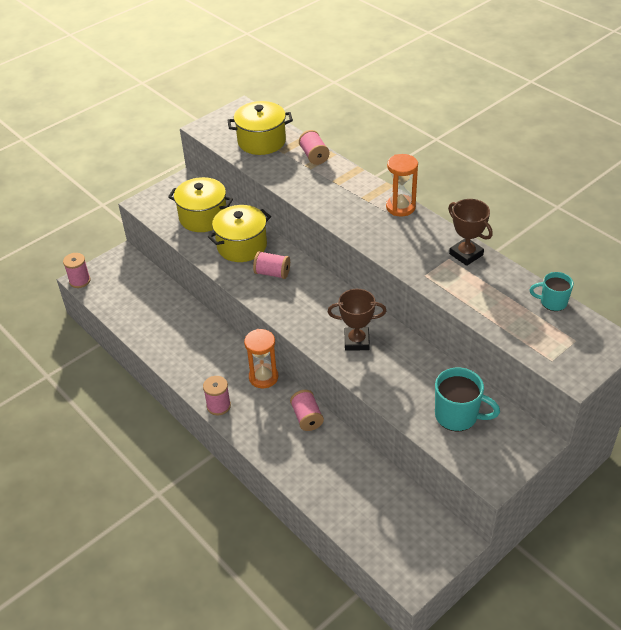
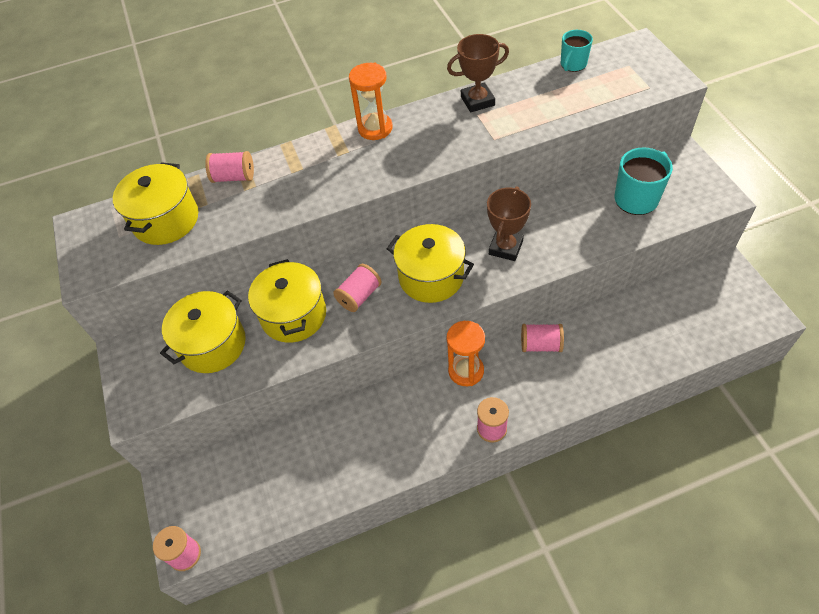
camera: 65 degrees left, 10 degrees up
(307, 306) = (431, 277): none -> yellow pot

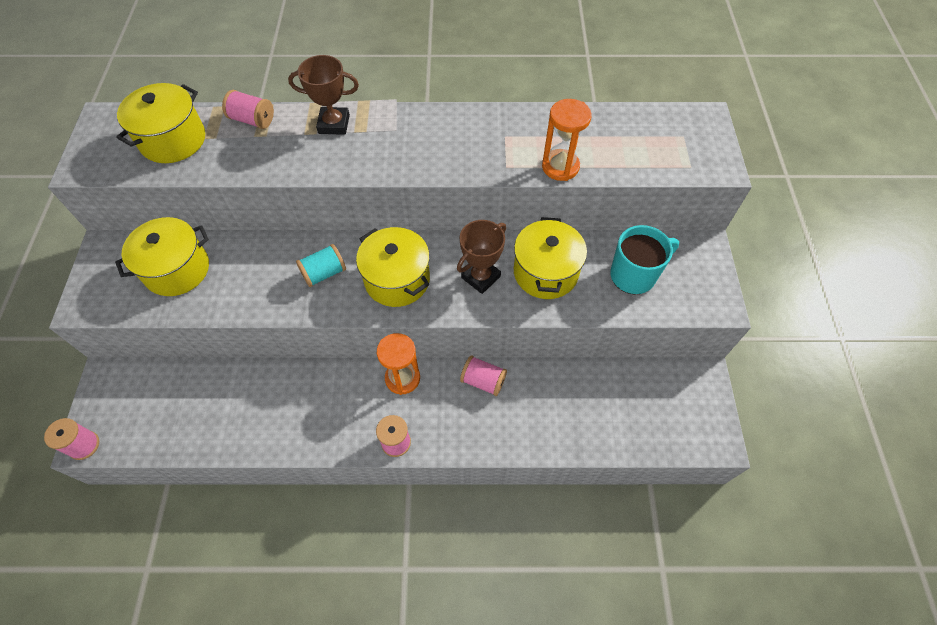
camera: 15 degrees right, 5 degrees up
(293, 315) = (258, 269): yellow pot -> yellow pot (545, 272)
(359, 296) = (324, 273): pink spool -> turquoise spool
(375, 128) = (403, 117): orange hourglass -> orange hourglass (560, 167)
(477, 101) = (513, 122): brown trophy -> brown trophy (334, 124)
(573, 64) = (628, 116): turquoise mug -> none

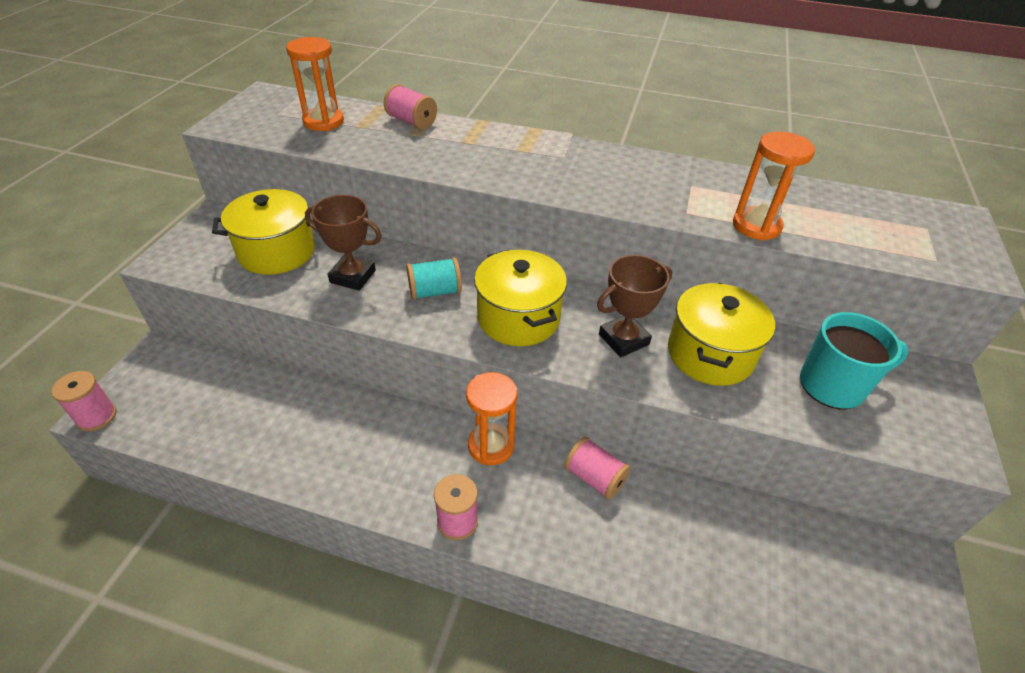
camera: 15 degrees right, 15 degrees down
(173, 140) = (323, 122): yellow pot -> orange hourglass
(334, 124) = (496, 140): brown trophy -> brown trophy (353, 276)

